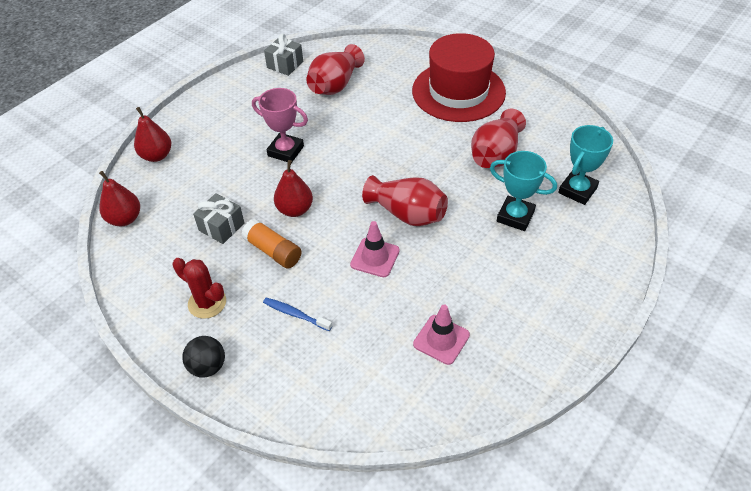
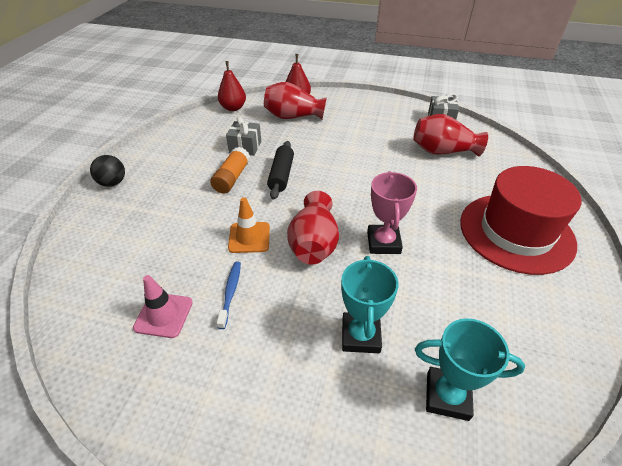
camera: 65 degrees right, 5 degrees down
(207, 303) = (170, 164): red cactus -> none
(286, 151) = (342, 151): pink trophy -> pink trophy (383, 242)
(295, 209) = (281, 175): red pear -> black rolling pin
(295, 314) = (171, 210): blue toothbrush -> blue toothbrush (230, 293)
(375, 257) = (249, 237): pink traffic cone -> orange traffic cone
(496, 154) = (446, 291): red vase -> red vase (293, 116)

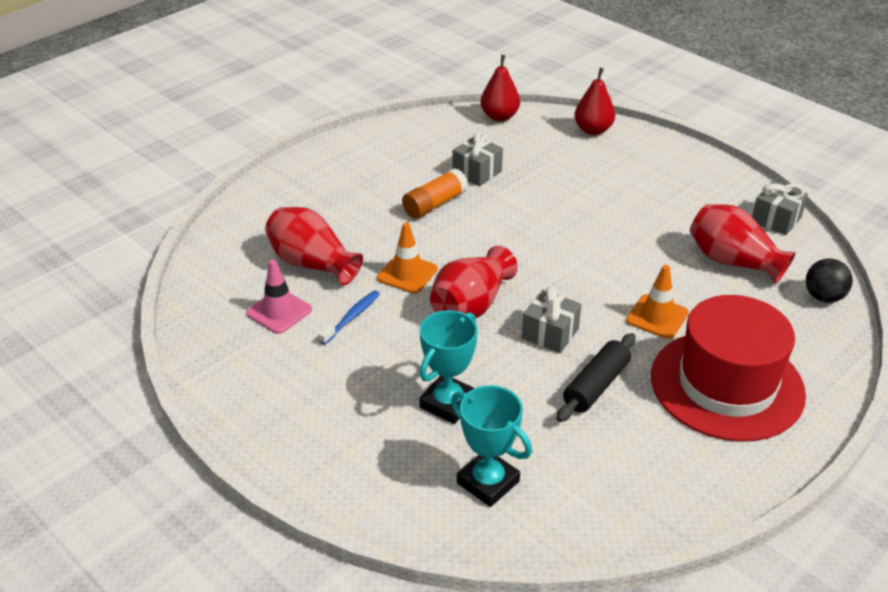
camera: 30 degrees right, 5 degrees down
(113, 183) = (305, 167): black ball -> black ball (823, 297)
(281, 175) = (494, 220): black rolling pin -> black rolling pin (596, 386)
(293, 116) = (568, 151): red vase -> red vase (312, 264)
(383, 242) = (550, 333): pink trophy -> grey gift
(436, 203) = (657, 317): none -> orange traffic cone

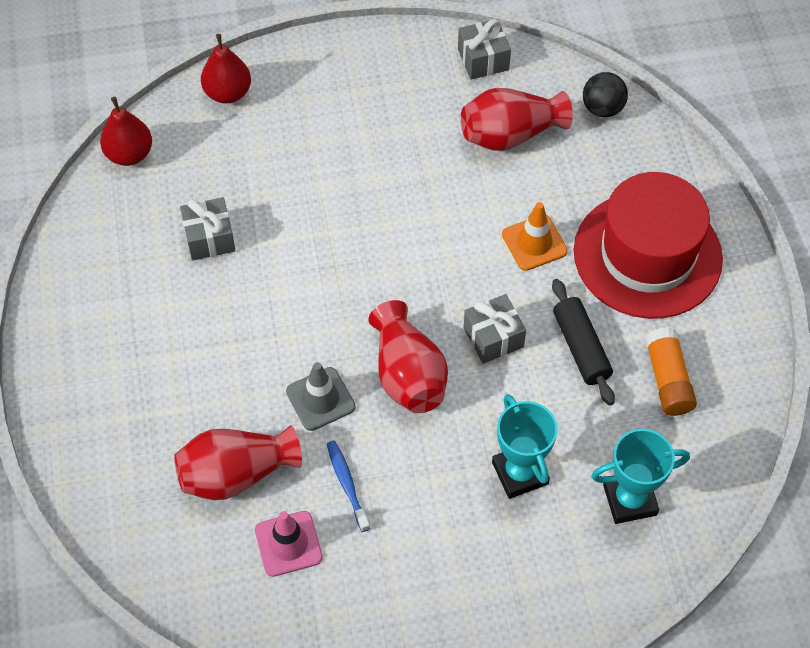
camera: 55 degrees left, 20 degrees up
(407, 274) = (320, 399): orange traffic cone -> grey traffic cone
(435, 204) = (230, 308): orange glue stick -> orange glue stick (667, 379)

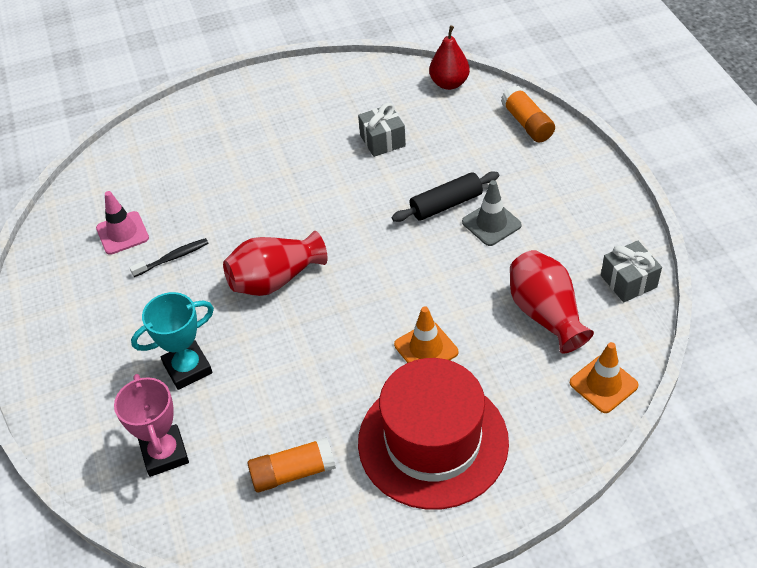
camera: 85 degrees right, 10 degrees down
(228, 93) = (527, 123): red pear -> orange glue stick
(236, 474) = (179, 194): red vase -> none
(320, 399) = (246, 230): grey traffic cone -> grey traffic cone (491, 223)
(347, 484) = (172, 258): blue toothbrush -> black toothbrush
(493, 337) = (319, 331): grey gift -> none
(581, 348) = (318, 398): black rolling pin -> black rolling pin (446, 204)
(602, 108) = (603, 384): black ball -> orange traffic cone
(629, 500) = (164, 453): turquoise trophy -> pink trophy

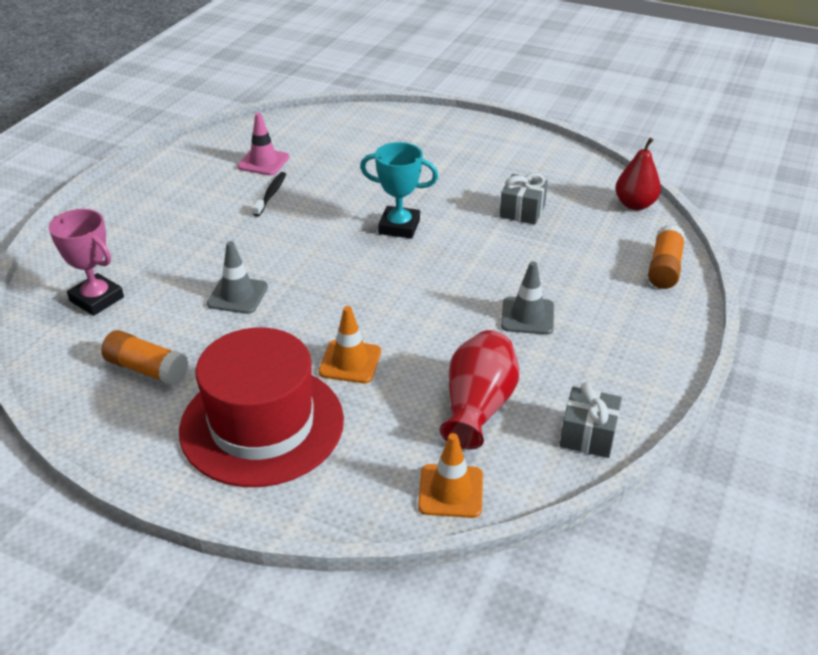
camera: 40 degrees right, 10 degrees down
(164, 453) = (97, 299): pink trophy -> pink trophy turned 75 degrees counterclockwise
(172, 258) = (271, 194): black toothbrush -> black toothbrush turned 90 degrees counterclockwise
(187, 368) = (183, 261): turquoise trophy -> turquoise trophy (399, 227)
(273, 362) = (237, 295): none -> grey traffic cone
(275, 279) = (314, 248): red vase -> none
(446, 204) = (509, 281): black rolling pin -> none

